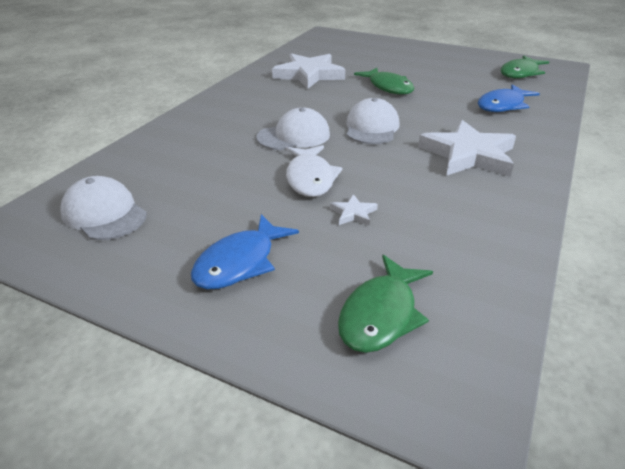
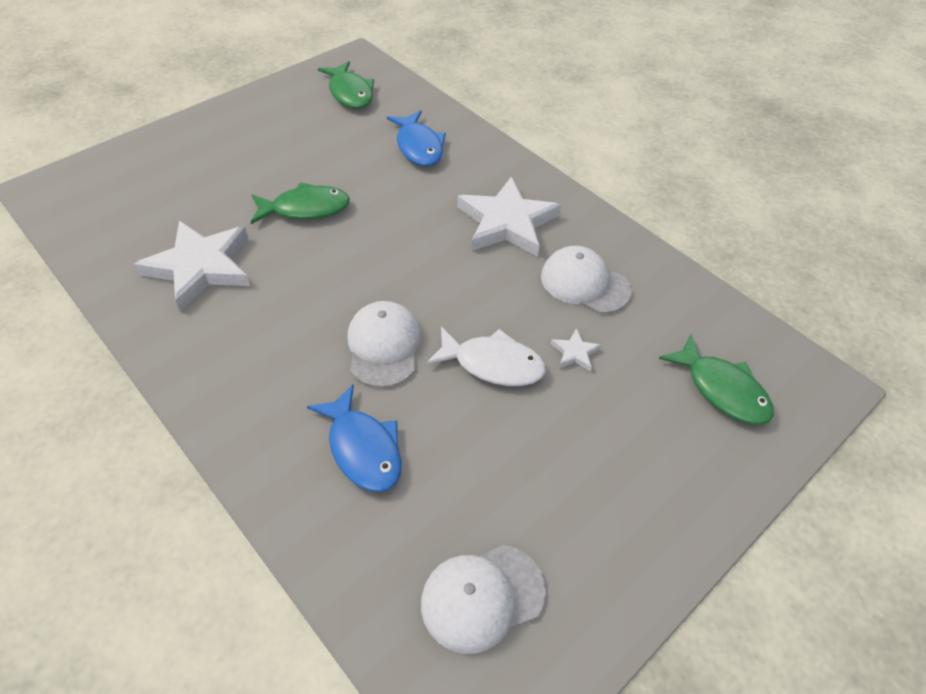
camera: 70 degrees left, 15 degrees up
(240, 262) = (625, 471): blue fish -> blue fish (363, 448)
(371, 127) = (405, 268): white cap -> white cap (584, 283)

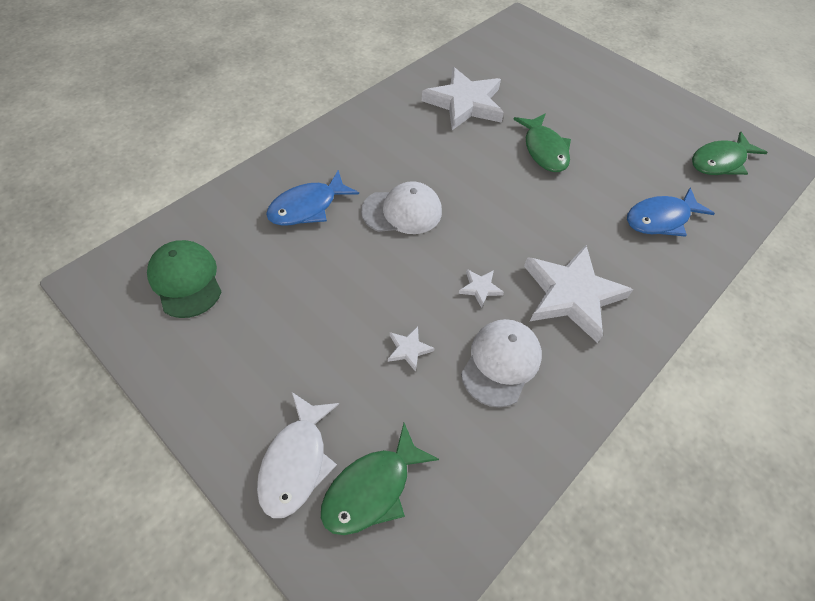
camera: 85 degrees right, 5 degrees up
(482, 597) = (185, 280): white cap -> green cap
(492, 364) = (390, 284): white fish -> white fish (296, 462)
(498, 288) = (480, 288): none -> white star

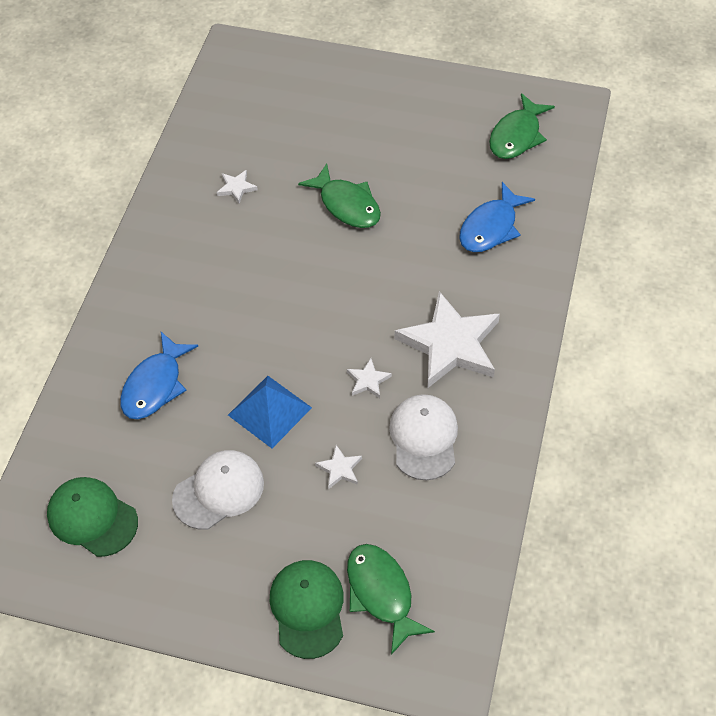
camera: 25 degrees left, 0 degrees up
(296, 462) = (307, 609): white fish -> green cap
(372, 488) = (381, 593): green fish -> green fish turned 135 degrees clockwise
(381, 271) = (270, 411): none -> blue pyramid
(402, 211) = (250, 342): white cap -> white cap (219, 491)
(465, 103) = (236, 188): white star -> white star, size x0.41

